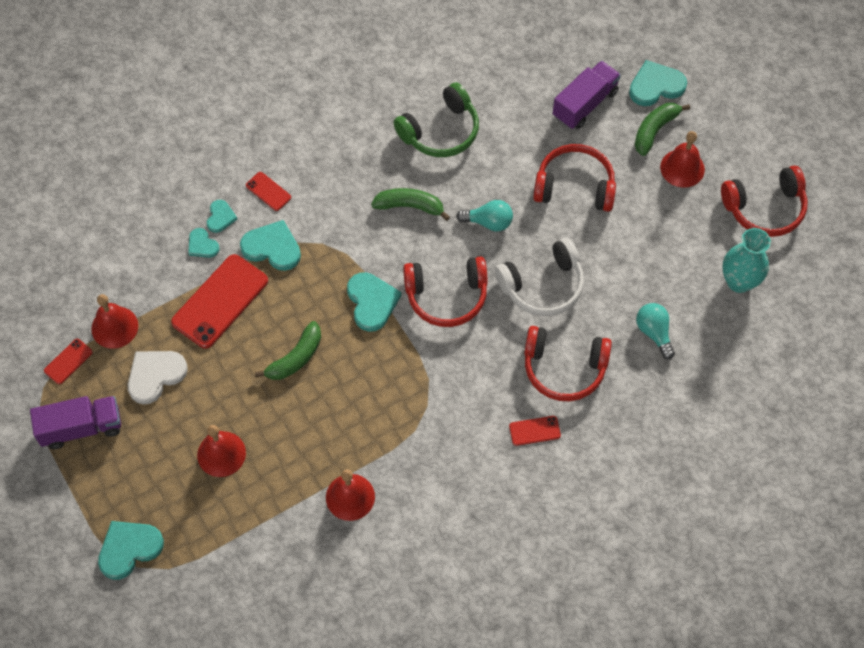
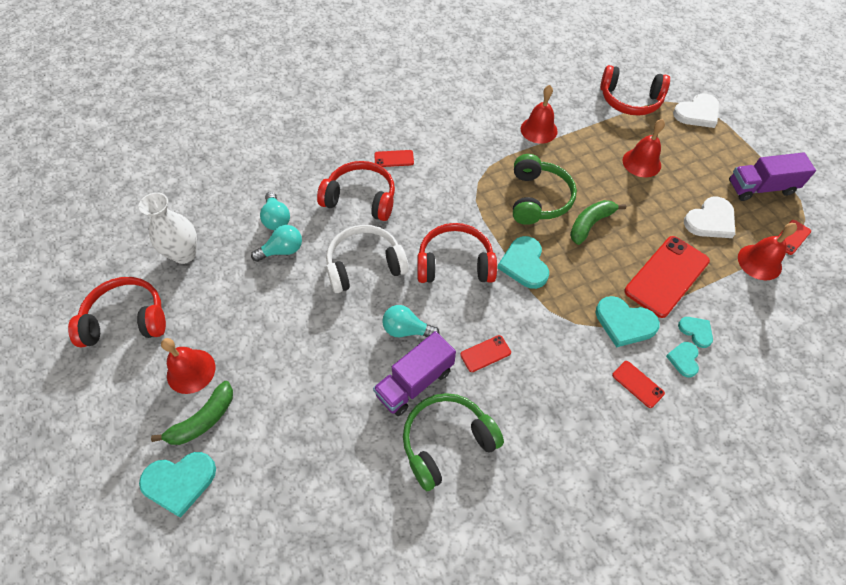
camera: 175 degrees left, 5 degrees down
(129, 549) = (697, 113): turquoise heart -> white heart
(354, 387) = (538, 198): none -> green headphones
(410, 206) = (485, 353): green banana -> red phone
(574, 186) = (310, 361): red headphones -> red headphones (629, 100)
(585, 104) = (272, 463): purple truck -> purple truck (414, 382)
(635, 295) = (282, 250): none -> turquoise light bulb
(739, 281) = (184, 254): turquoise vase -> white vase

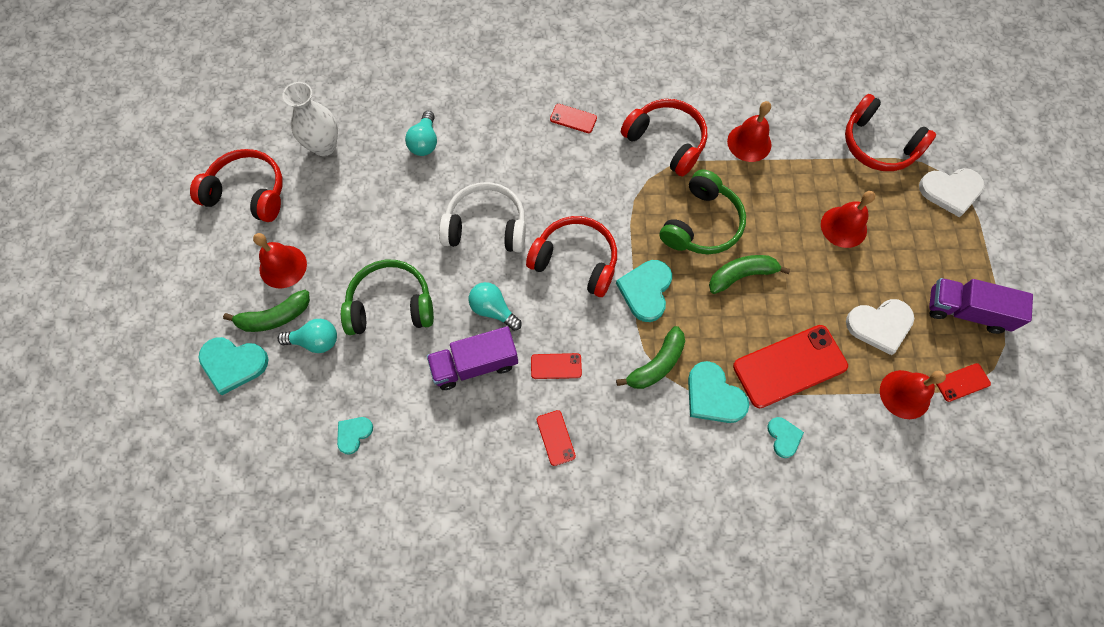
camera: 25 degrees right, 10 degrees up
(282, 250) = (415, 178): turquoise light bulb -> turquoise light bulb (315, 341)
(361, 198) = (517, 151): red headphones -> red headphones (666, 141)
(446, 442) = (475, 433): green headphones -> green headphones (391, 305)
(566, 317) = (656, 364): none -> green banana
(637, 384) = (689, 462): red phone -> red phone (555, 438)
(684, 359) = (752, 459): turquoise heart -> turquoise heart (353, 434)

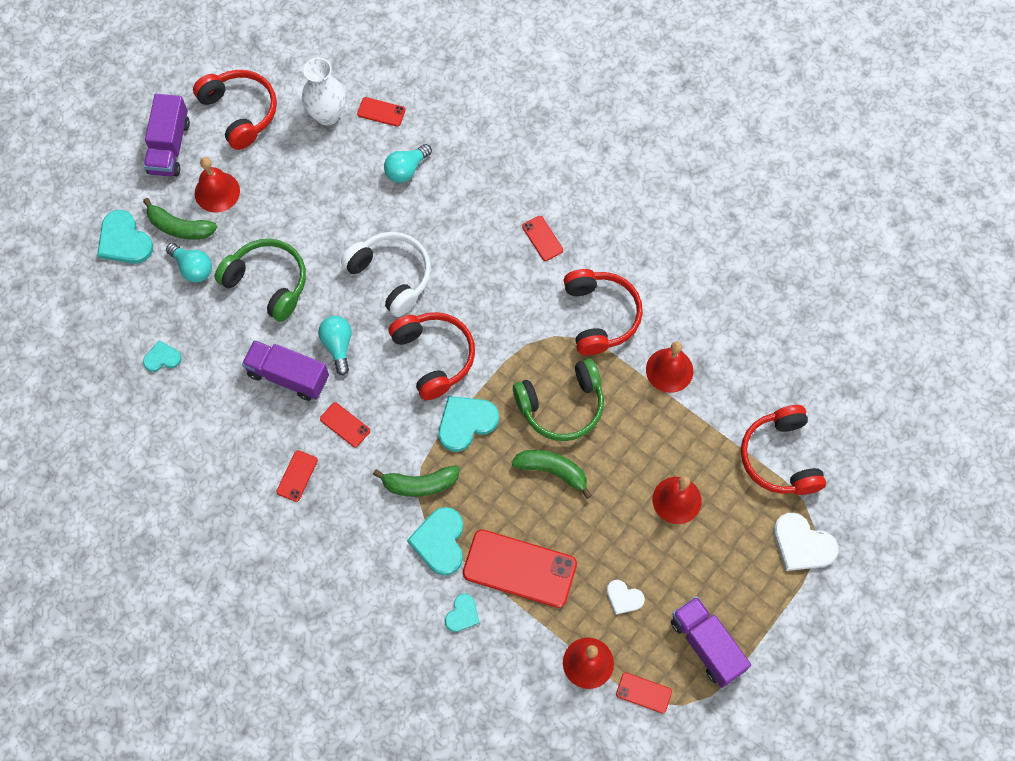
camera: 40 degrees right, 0 degrees up
(208, 261) = (169, 147): none -> purple truck
(366, 115) = (381, 112): none -> red phone
(880, 325) = (624, 598): white heart -> white heart, size x0.58

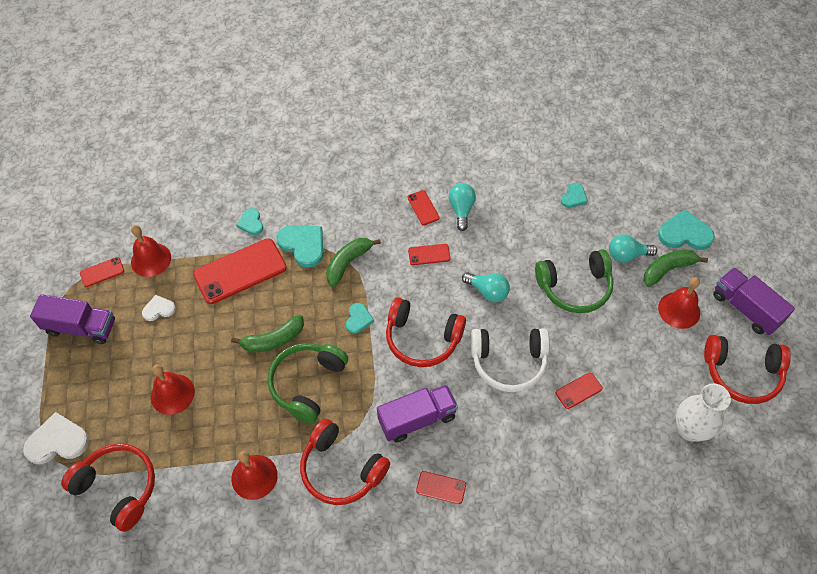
camera: 135 degrees right, 10 degrees down
(288, 376) = (494, 250): purple truck -> purple truck (417, 419)
(381, 112) = (660, 470): red phone -> red phone (578, 390)
(406, 169) = (590, 444): turquoise light bulb -> turquoise light bulb (461, 210)
(466, 422) = (358, 319): turquoise heart -> turquoise heart, size x0.58

